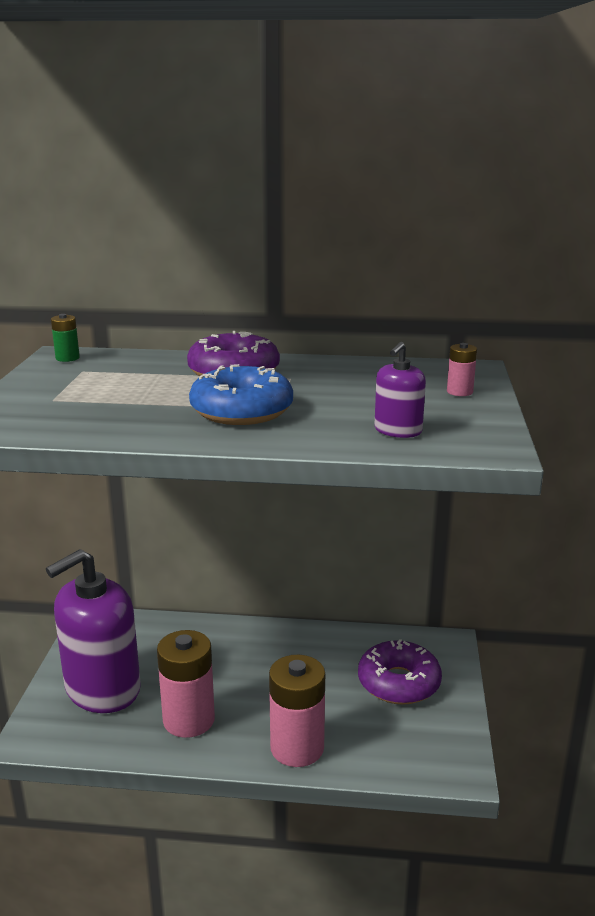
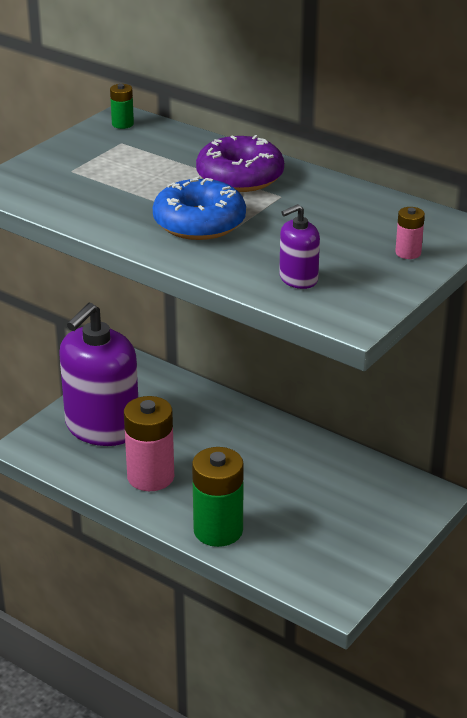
camera: 30 degrees right, 10 degrees up
(102, 689) = (102, 427): purple soap dispenser -> purple soap dispenser turned 45 degrees counterclockwise
(297, 748) = (218, 530): pink battery -> green battery
(398, 683) = (352, 512): purple donut -> none

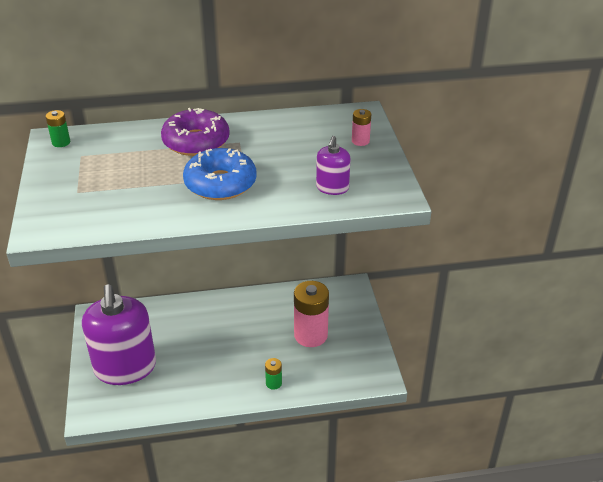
camera: 45 degrees left, 5 degrees up
(150, 477) = (195, 378): pink battery -> pink battery (310, 335)
(218, 530) = (273, 383): green battery -> green battery, size x0.46

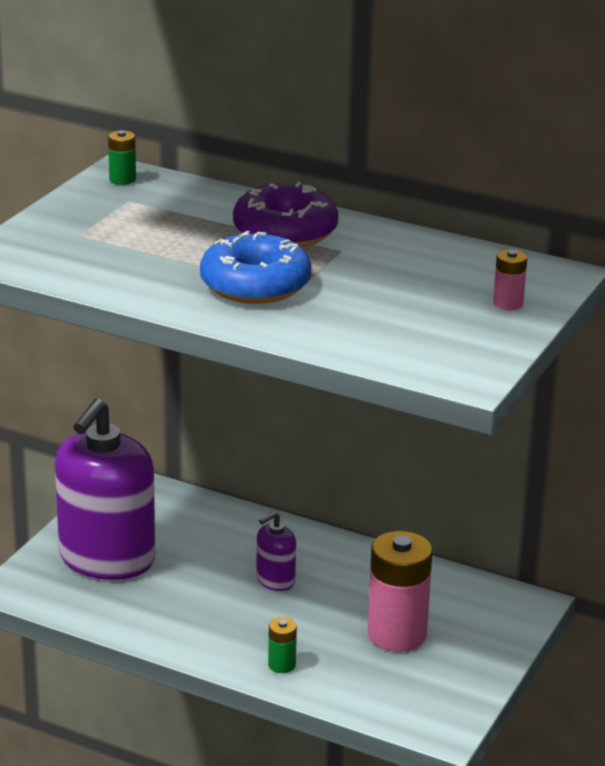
camera: 35 degrees right, 10 degrees down
(332, 188) = (392, 339): purple soap dispenser -> purple soap dispenser (275, 580)

